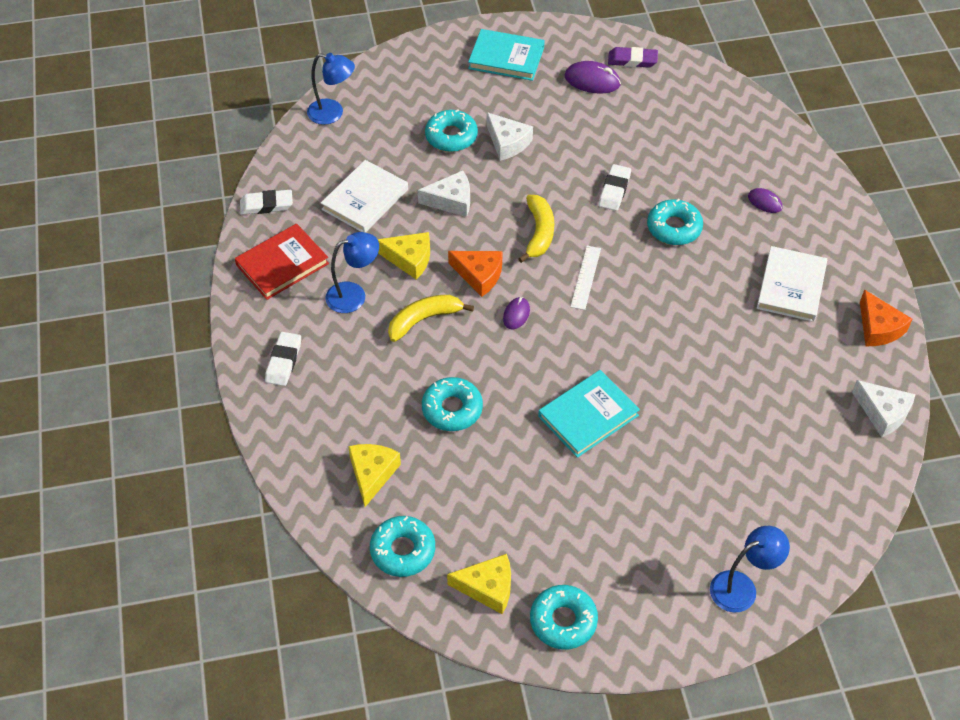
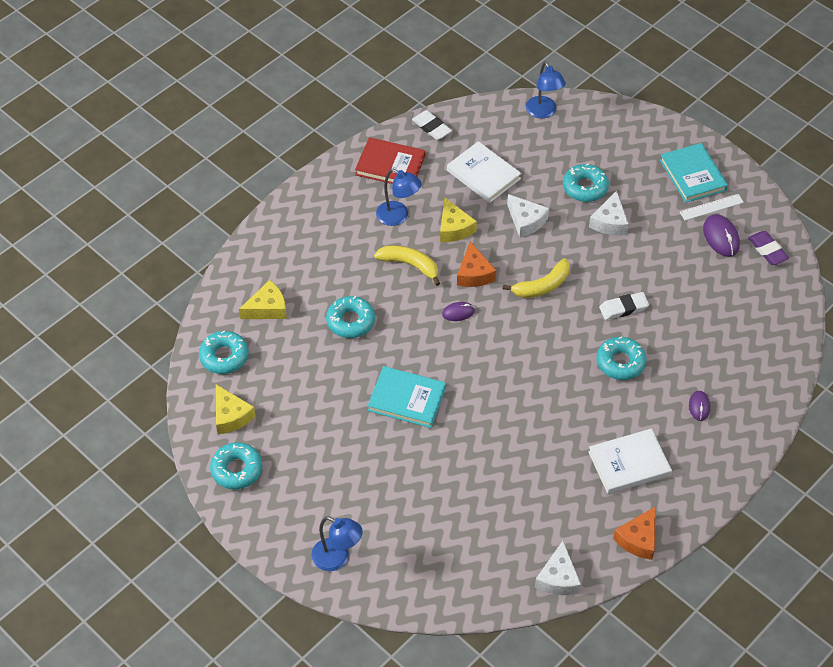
camera: 55 degrees right, 0 degrees up
(283, 361) = (315, 213): white eraser -> none
(365, 199) = (483, 174): white book -> white book turned 45 degrees clockwise
(585, 277) = (526, 334): white ruler -> white ruler (711, 207)

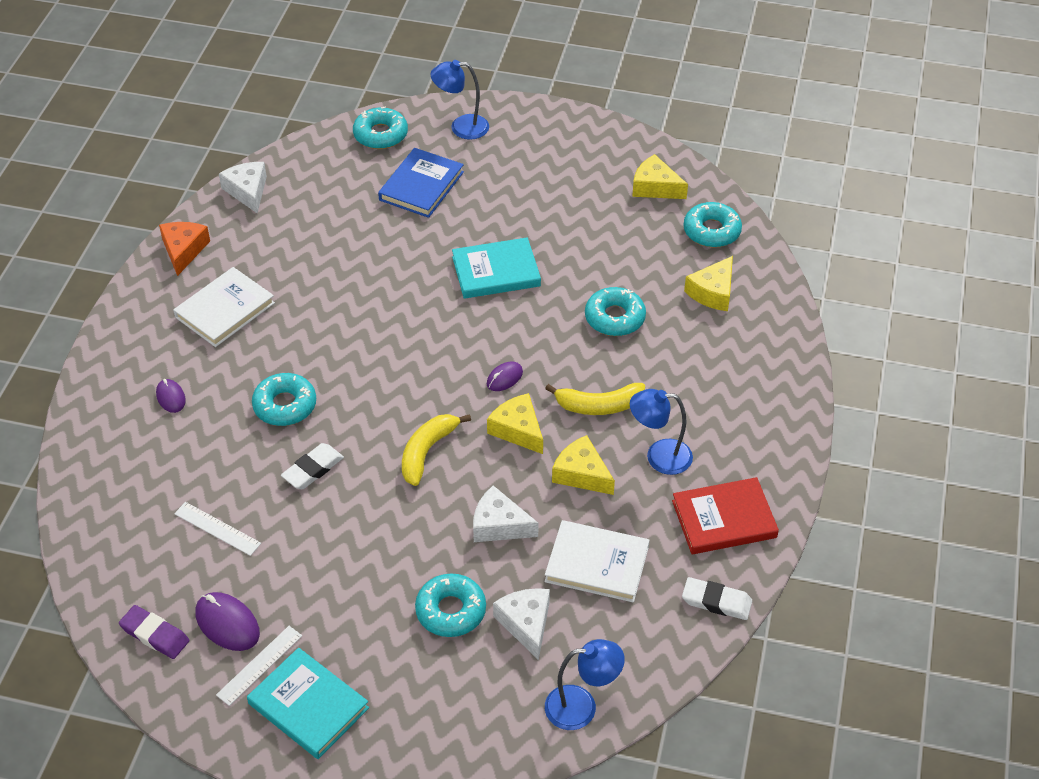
camera: 150 degrees right, 5 degrees down
(236, 469) = (609, 151): turquoise donut -> turquoise donut (380, 135)
(411, 510) = (421, 186): none -> blue book
(474, 273) = (517, 430): orange cheese -> yellow cheese
(543, 112) = (581, 707): blue lamp -> blue lamp turned 135 degrees clockwise
(609, 222) = (389, 575): white cheese -> white cheese (526, 623)
(703, 297) = (217, 528): none -> white ruler

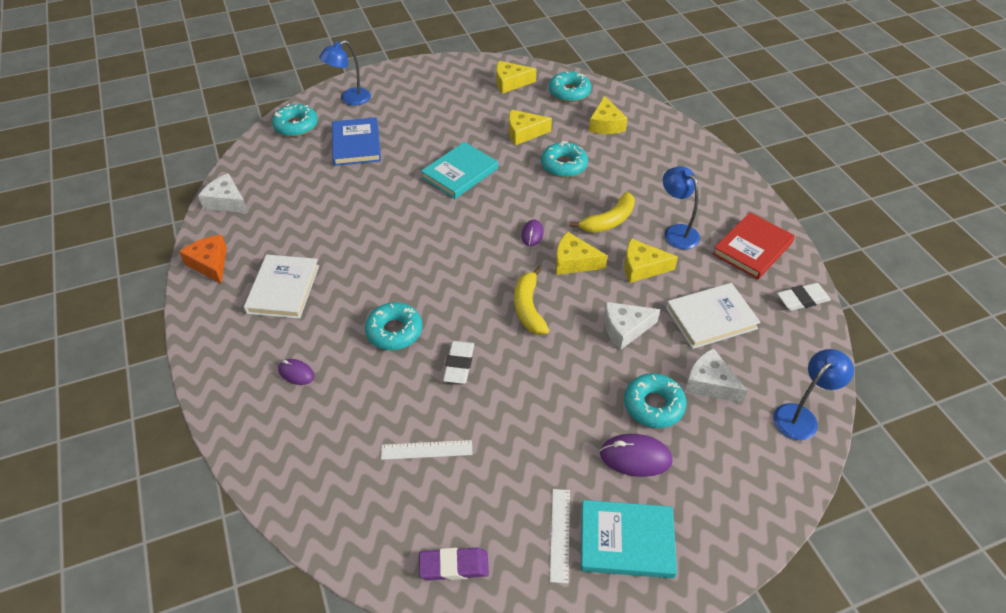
camera: 35 degrees left, 0 degrees up
(227, 624) = (504, 518): purple mouse -> purple mouse (635, 457)
(609, 257) = (524, 133): none -> yellow cheese
(659, 456) = (676, 232): blue lamp -> blue lamp turned 90 degrees clockwise

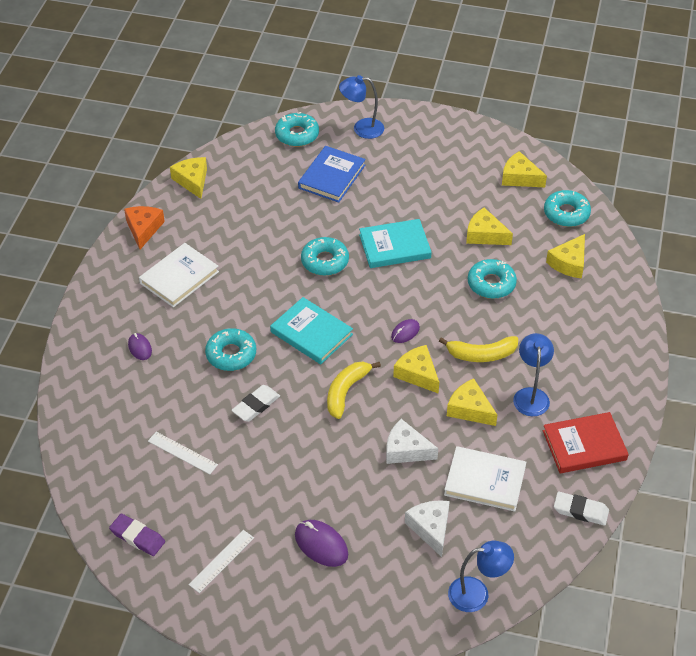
camera: 35 degrees right, 0 degrees up
(226, 202) = (192, 181): white cheese -> yellow cheese
(626, 541) = (262, 593): turquoise book -> turquoise book (311, 333)
(653, 405) = (370, 518): turquoise donut -> turquoise donut (325, 261)

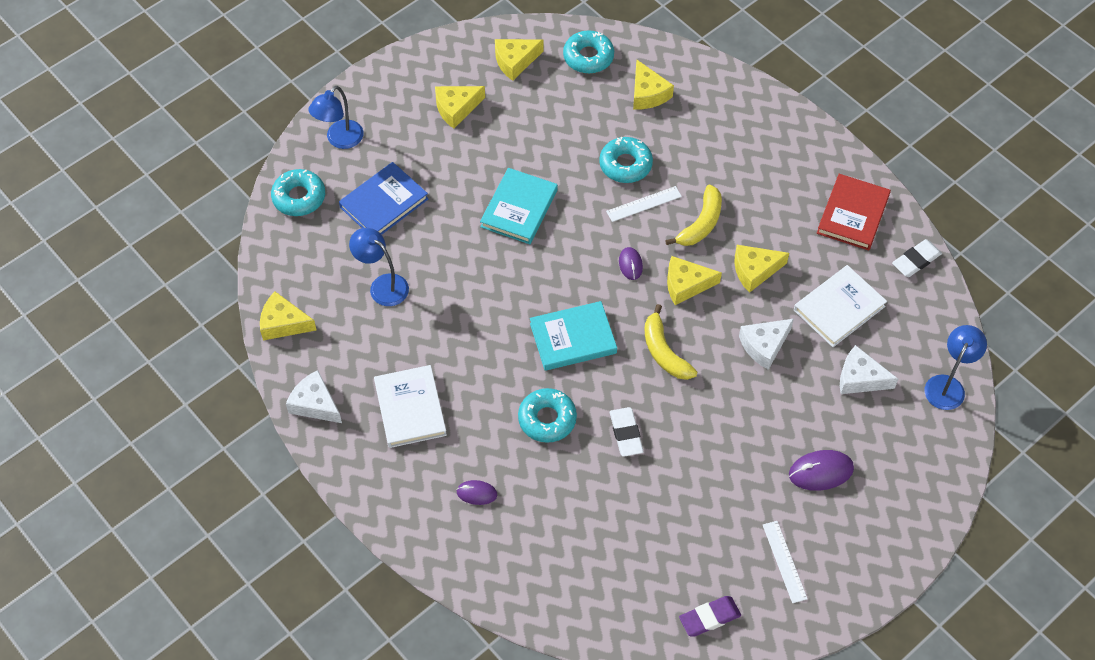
camera: 55 degrees left, 10 degrees up
(143, 229) = (315, 404): orange cheese -> white cheese
(182, 452) = (637, 526): white ruler -> white ruler (644, 204)
(325, 261) = (491, 274): turquoise donut -> none
(332, 177) = (384, 203): blue book -> blue book turned 75 degrees clockwise
(485, 235) = (563, 132): yellow cheese -> yellow cheese (456, 108)
(531, 395) = (773, 217): blue lamp -> blue lamp (382, 285)

